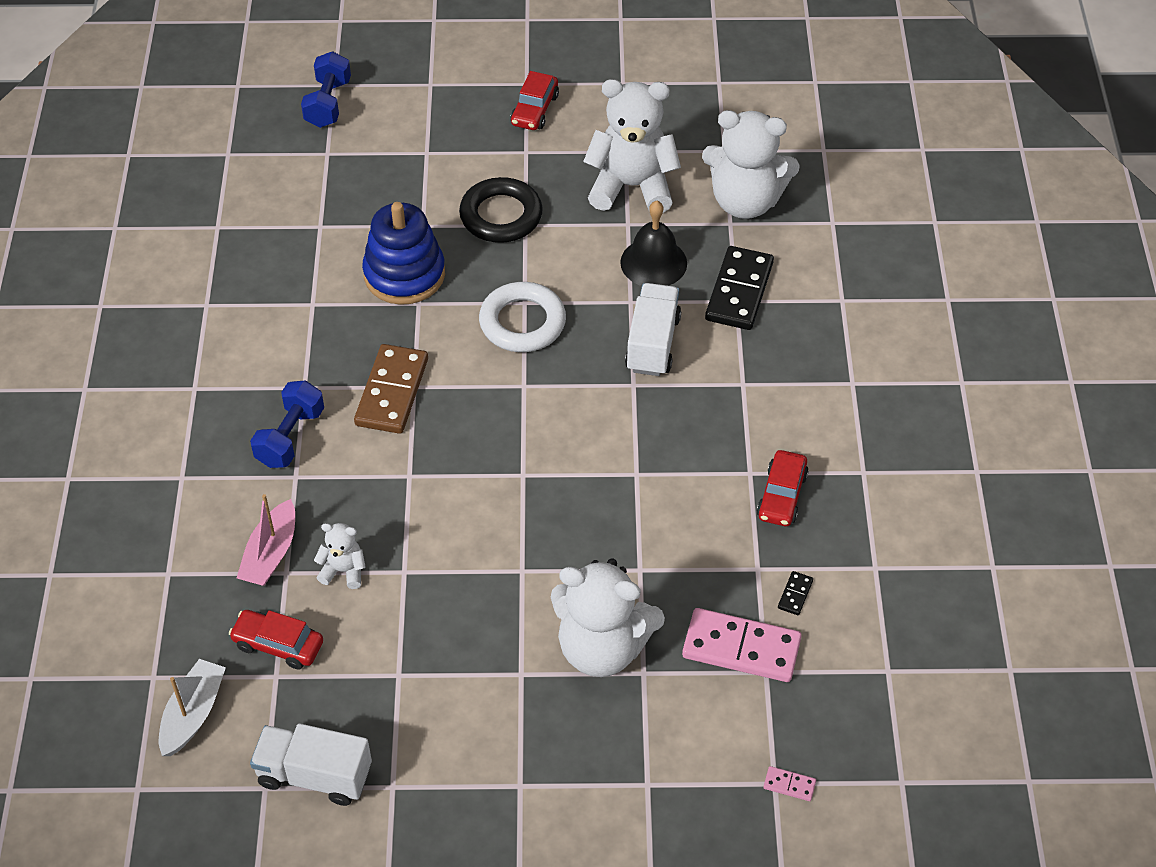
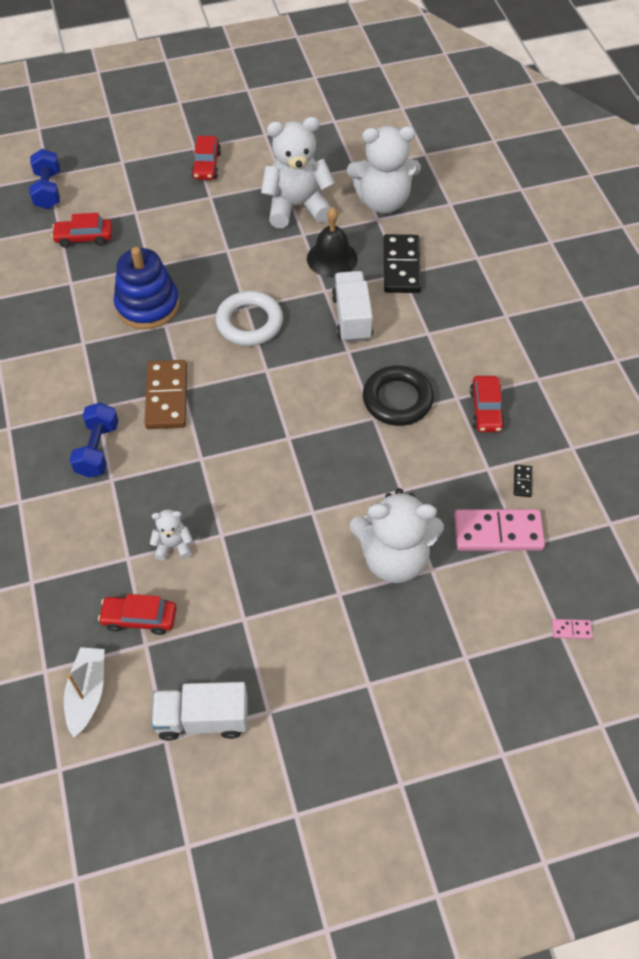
camera: 15 degrees left, 5 degrees up
(271, 554) = (111, 546): pink boat -> none
(353, 173) = (84, 238): none -> red car
(501, 216) = (207, 247): black ring -> black ring (397, 399)

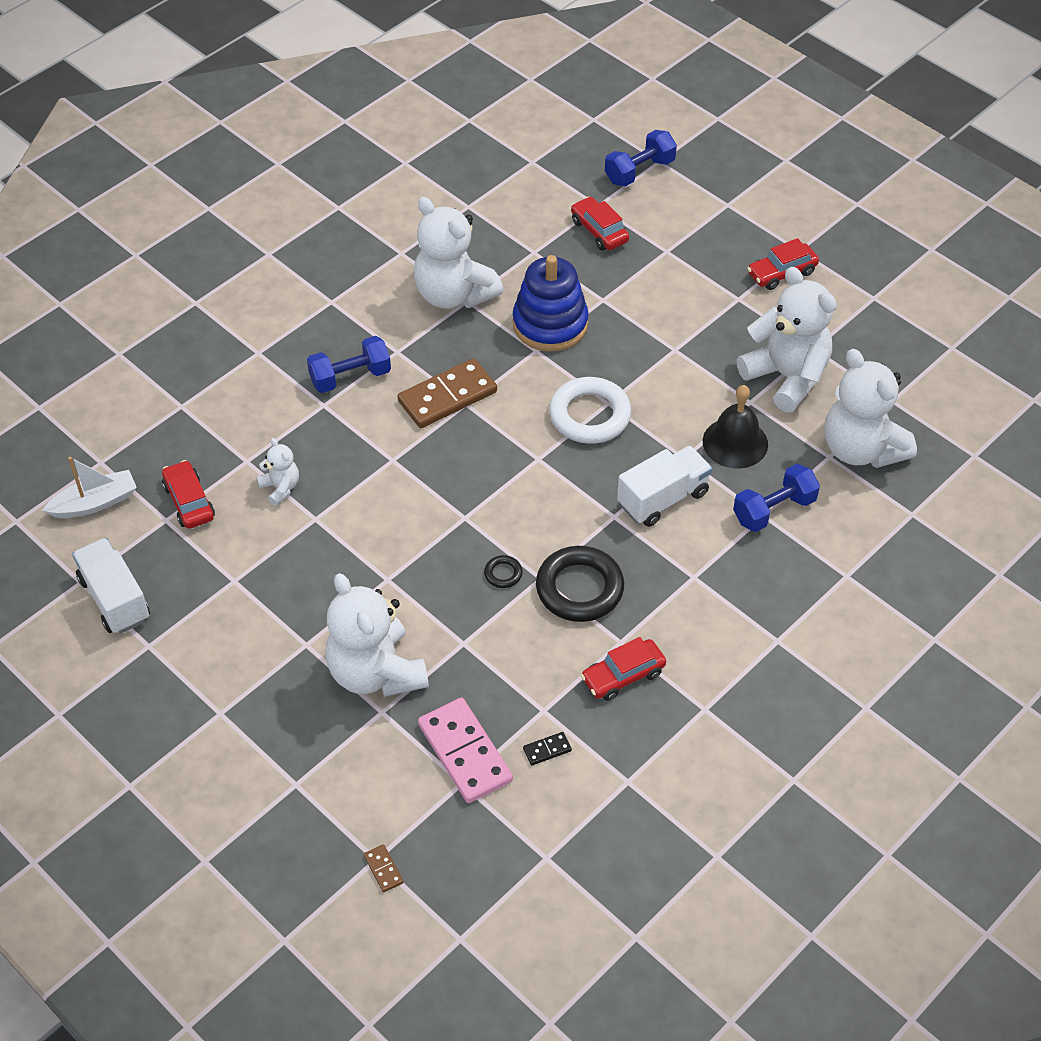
camera: 60 degrees right, 5 degrees down
(70, 348) = (453, 294): none -> white teddy bear
(355, 438) = (503, 574): none -> black ring
(401, 266) = (774, 510): black domino -> blue dumbbell
(571, 630) = (383, 869): pink domino -> brown domino

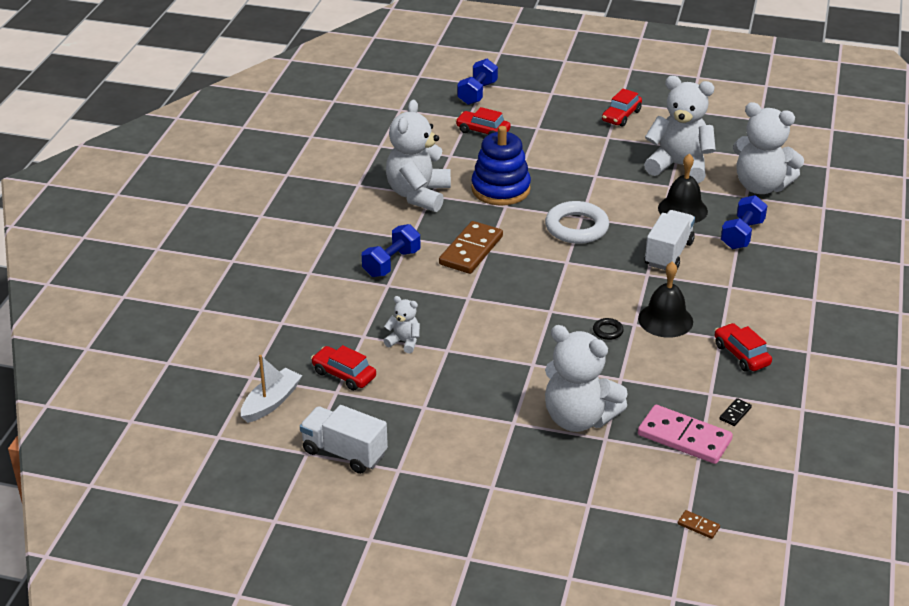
camera: 30 degrees left, 15 degrees down
(453, 294) = (418, 195): white teddy bear -> white teddy bear turned 90 degrees clockwise
(579, 588) = (665, 320): black ring -> black bell
(623, 676) = (741, 355): red car -> red car turned 120 degrees clockwise

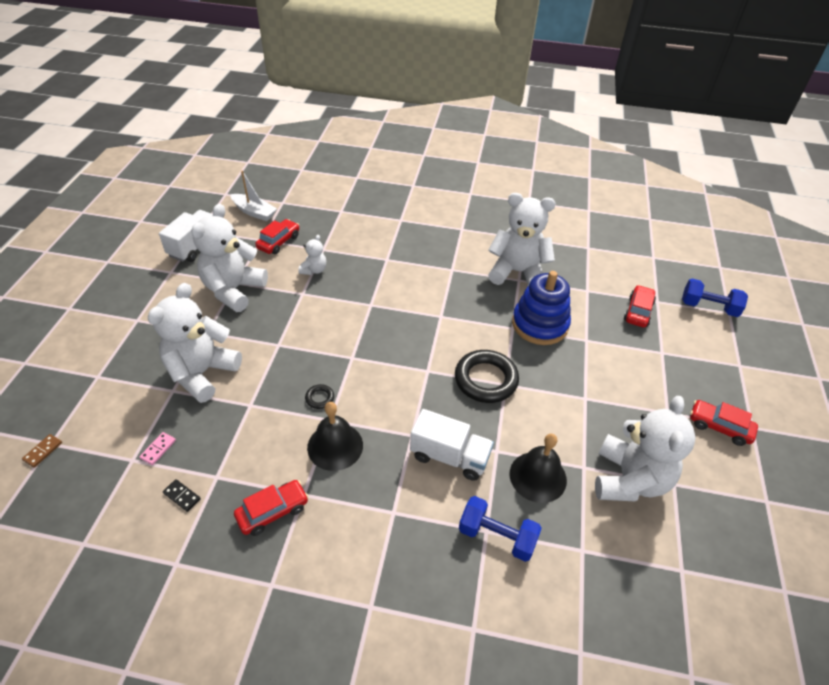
camera: 85 degrees right, 10 degrees up
(391, 263) = (415, 260): blue dumbbell -> none
(471, 250) = (438, 305): brown domino -> none
(576, 227) = (486, 379): white ring -> black ring
(684, 438) = (158, 449): pink domino -> pink domino, size x0.42
(761, 186) = (610, 571): white teddy bear -> white teddy bear (233, 290)

